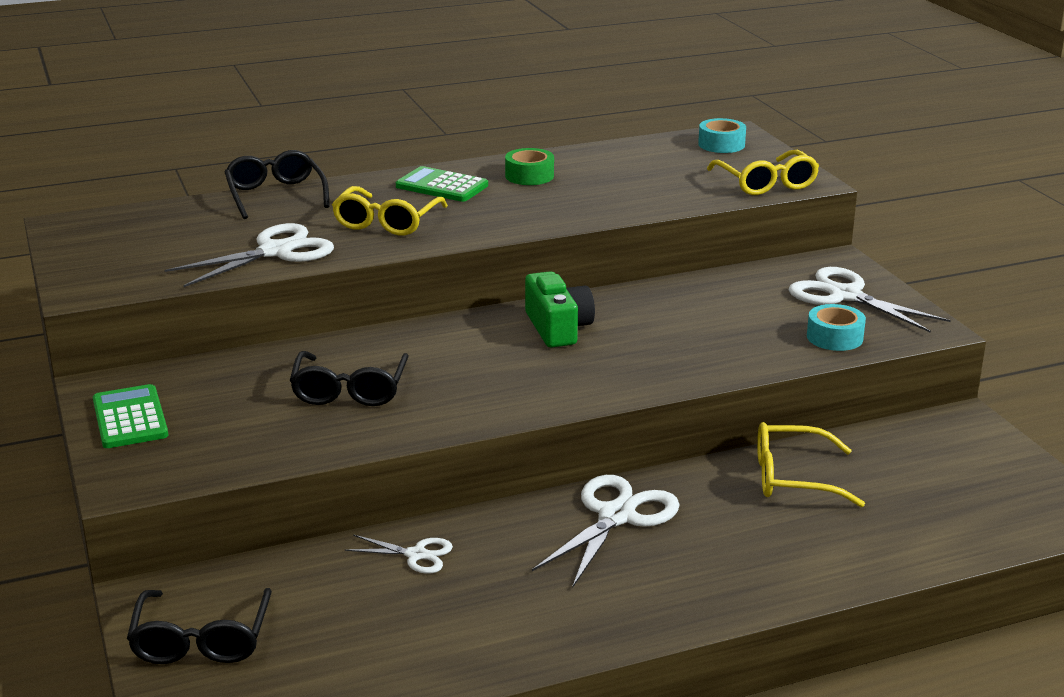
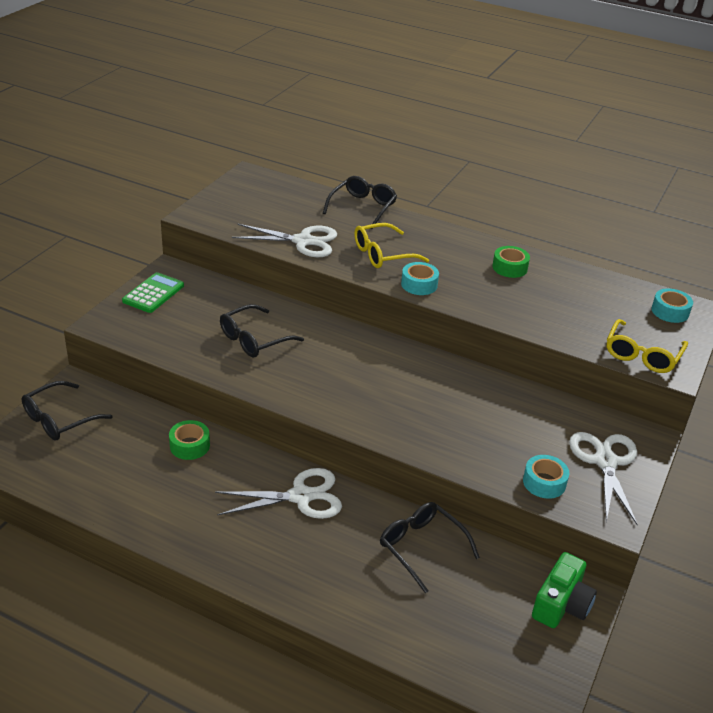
camera: 45 degrees right, 10 degrees up
(416, 555) = (189, 446): white scissors -> green tape
(442, 186) = (451, 248): green calculator -> none
(477, 228) = (419, 284): none -> turquoise tape
(558, 328) = (406, 371): green camera -> green camera (561, 604)
(793, 478) = (421, 547): yellow glasses -> black glasses

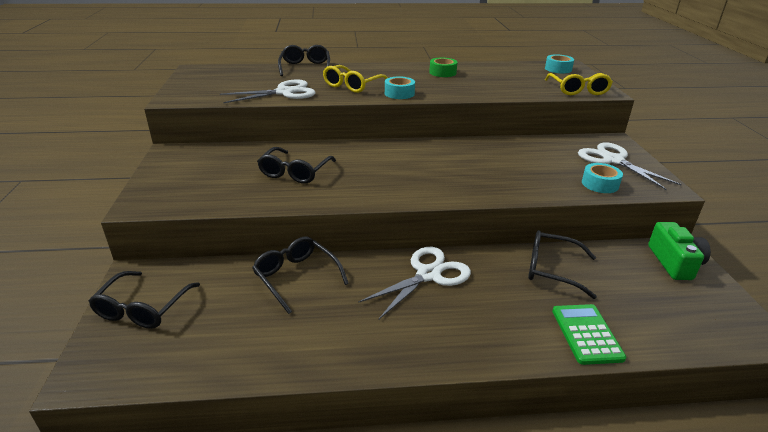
camera: 30 degrees left, 5 degrees down
(153, 293) = (171, 170): green calculator -> green calculator (586, 334)
(189, 446) = (296, 277): green tape -> black glasses

